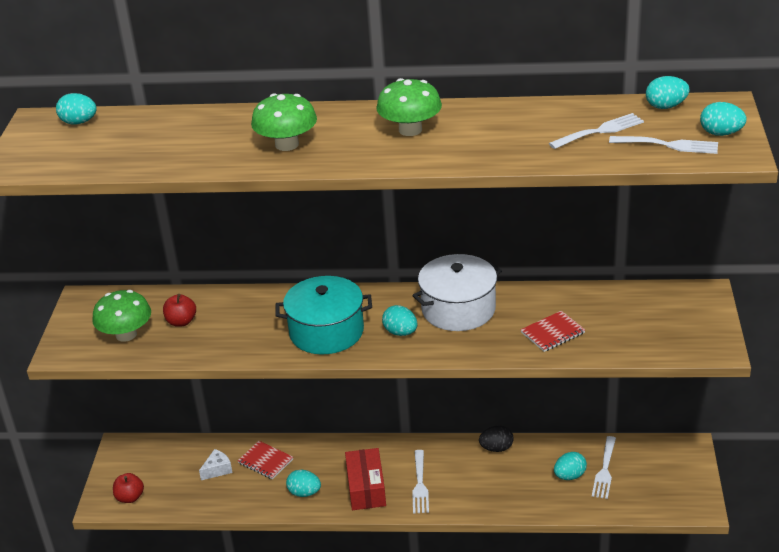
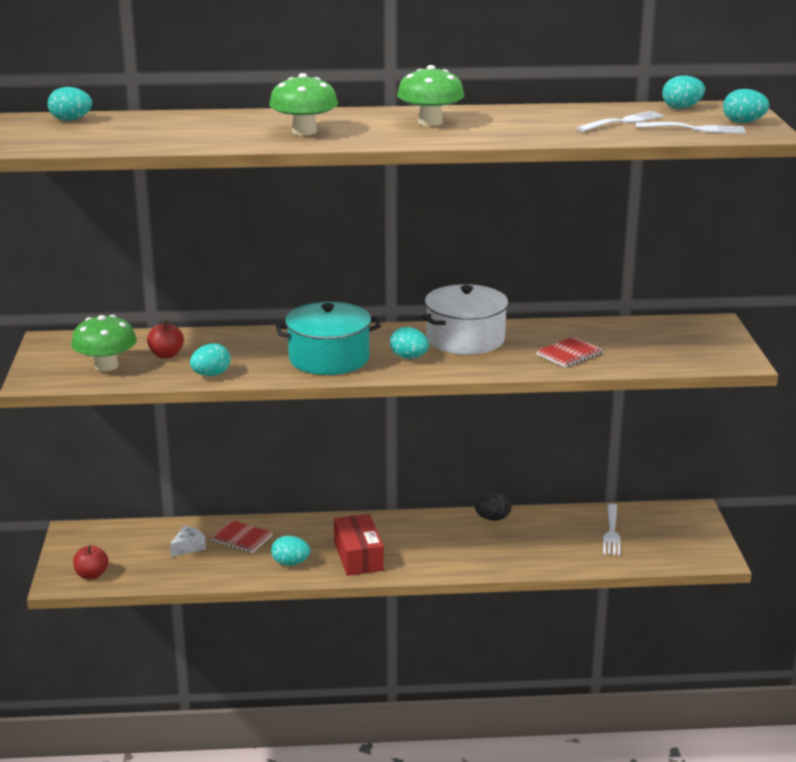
camera: 10 degrees left, 10 degrees down
(420, 485) = (417, 551): white fork -> none
(569, 476) = (576, 538): turquoise egg -> turquoise egg (211, 375)

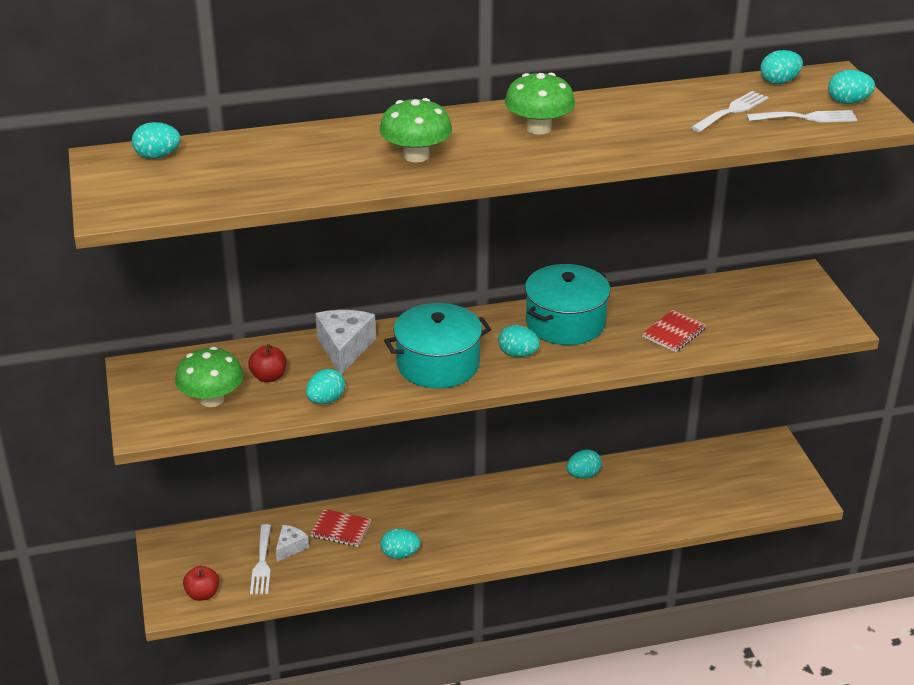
camera: 10 degrees left, 10 degrees up
(246, 341) = (344, 348): none -> white cheese
(358, 556) = (465, 538): red box -> none
(465, 339) = (565, 323): white pot -> turquoise pot
(493, 518) = (583, 475): black egg -> turquoise egg
(611, 532) = (701, 478): white fork -> white fork (262, 563)

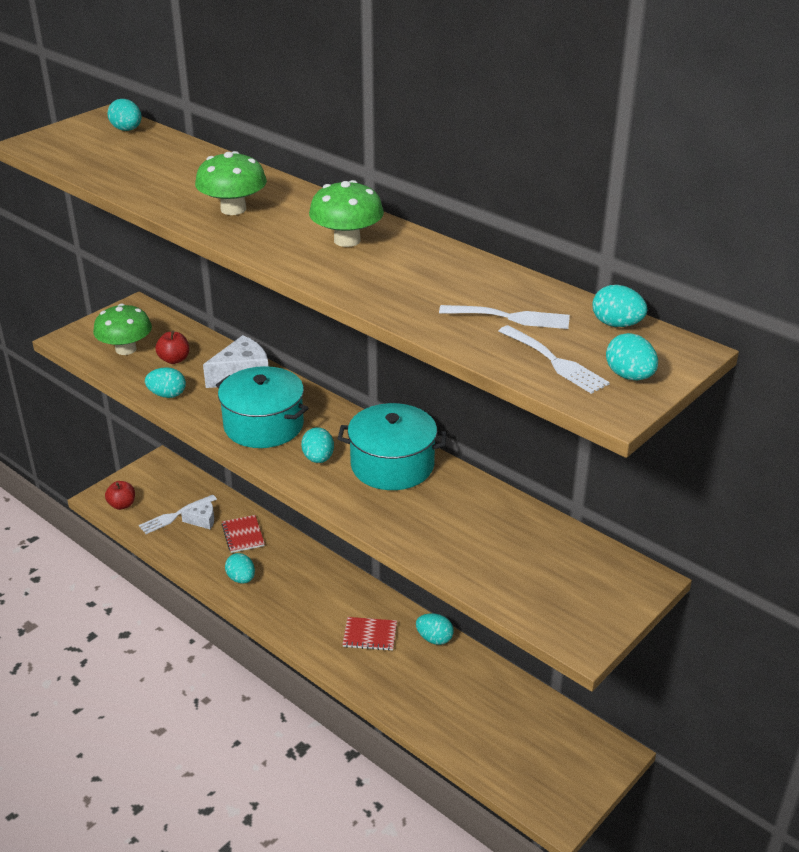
camera: 55 degrees right, 0 degrees up
(674, 333) = (445, 533): red notebook -> red notebook (370, 635)

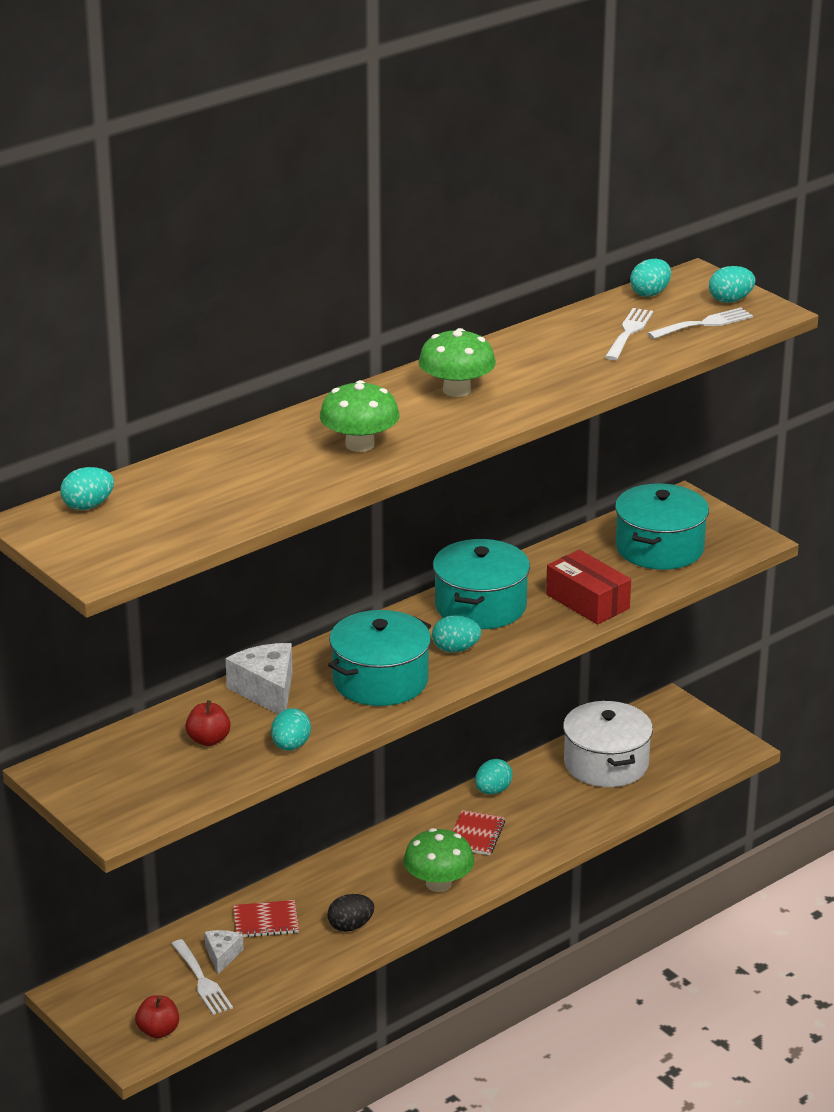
camera: 80 degrees left, 5 degrees down
(126, 349) = (165, 778): green mushroom -> green mushroom (438, 883)
(241, 579) = (350, 926): turquoise egg -> black egg
(418, 528) = (587, 601): none -> red box
(498, 712) = (606, 763): none -> white pot
(537, 569) = (659, 548): none -> turquoise pot

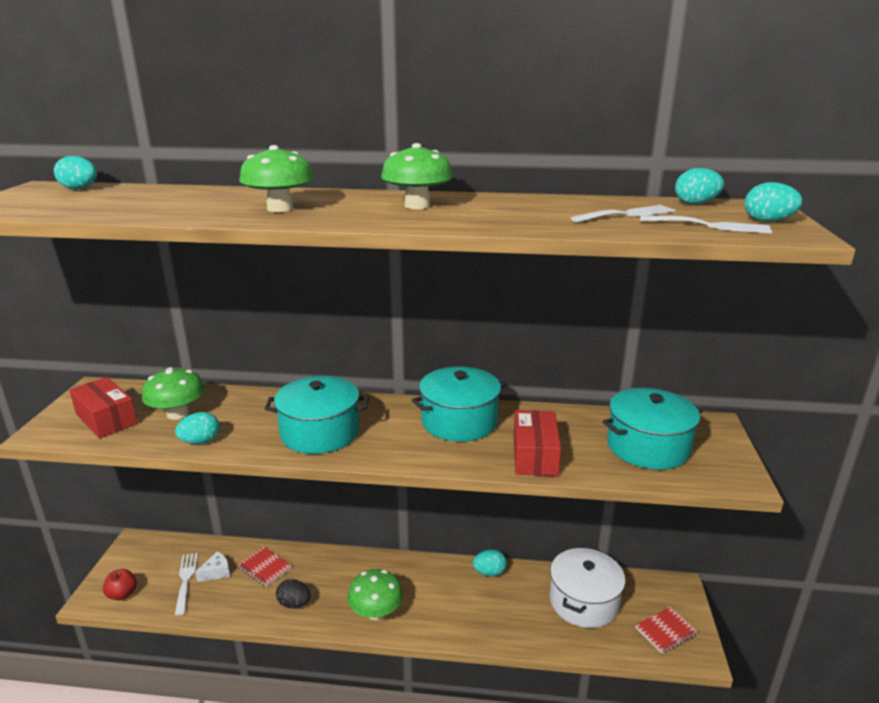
camera: 45 degrees right, 5 degrees down
(149, 782) = (106, 419): none -> red box
(202, 980) = (186, 580): white fork -> white fork turned 150 degrees clockwise
(208, 740) = (177, 414): red apple -> green mushroom
(266, 691) = (257, 404): white cheese -> none
(455, 649) = (396, 439): turquoise egg -> none
(476, 835) = (441, 595): red notebook -> red notebook (665, 631)

